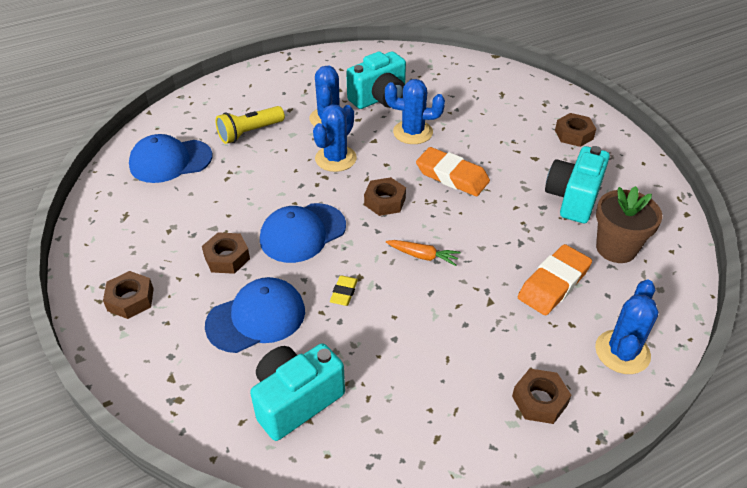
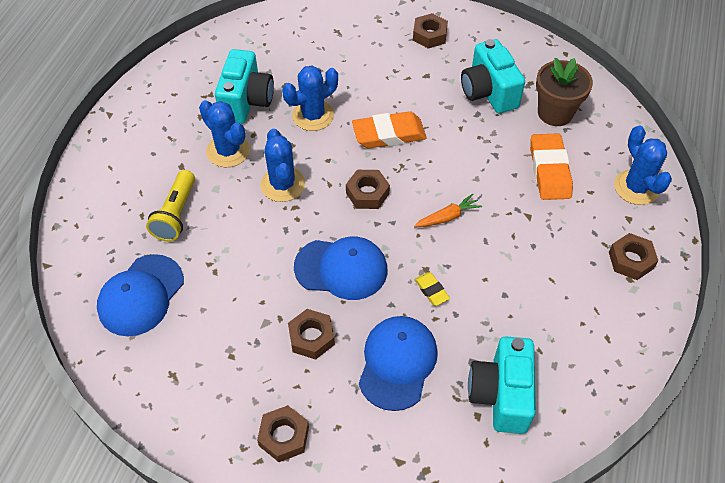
camera: 45 degrees left, 10 degrees up
(302, 233) = (341, 269): blue cap -> blue cap turned 90 degrees counterclockwise

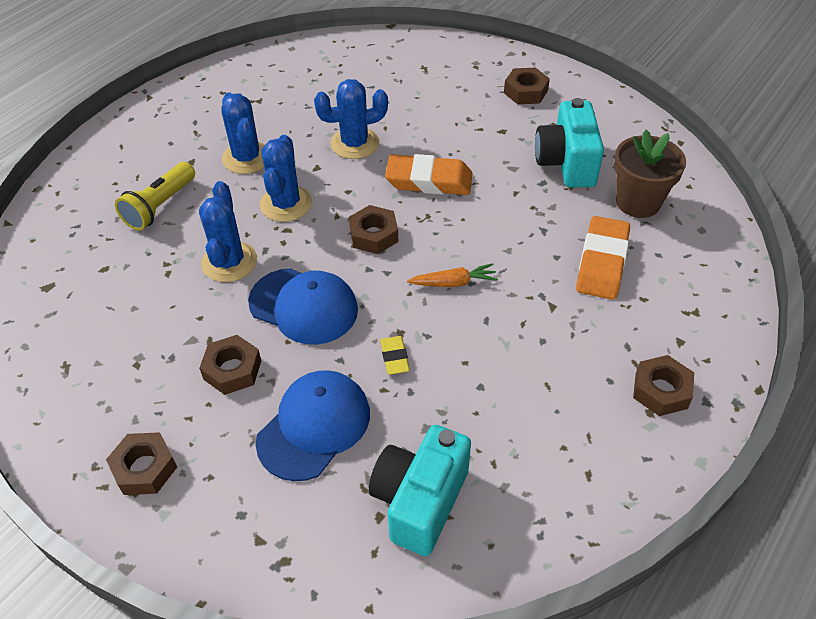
camera: 20 degrees right, 5 degrees down
(141, 295) = (80, 276): blue cap -> none
(246, 101) = (291, 115): turquoise camera -> none
(636, 187) = (705, 308): blue cactus -> blue cactus (229, 262)

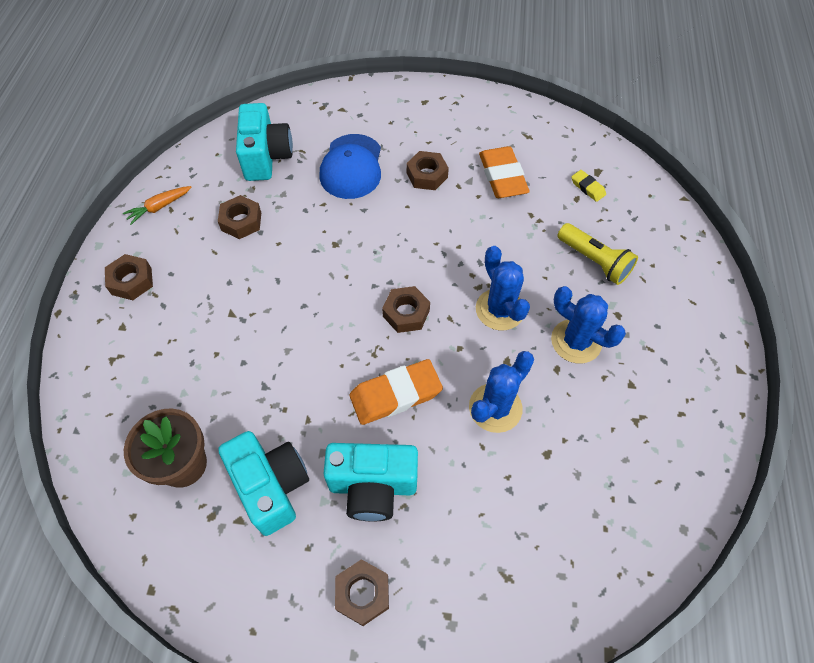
camera: 150 degrees right, 10 degrees up
(144, 468) = (429, 112): brown nut -> brown nut (241, 221)
(160, 206) = (594, 261): yellow flashlight -> yellow flashlight turned 135 degrees clockwise
(229, 262) = (496, 241): blue cactus -> none
(303, 306) = (415, 233): blue cap -> none
(394, 357) = (328, 226): yellow eraser -> yellow eraser (587, 188)
(453, 282) = (317, 299): orange carrot -> orange carrot (159, 207)
(485, 136) = (373, 486): none -> turquoise camera
(602, 262) = (201, 374): orange eraser -> orange eraser (502, 176)

